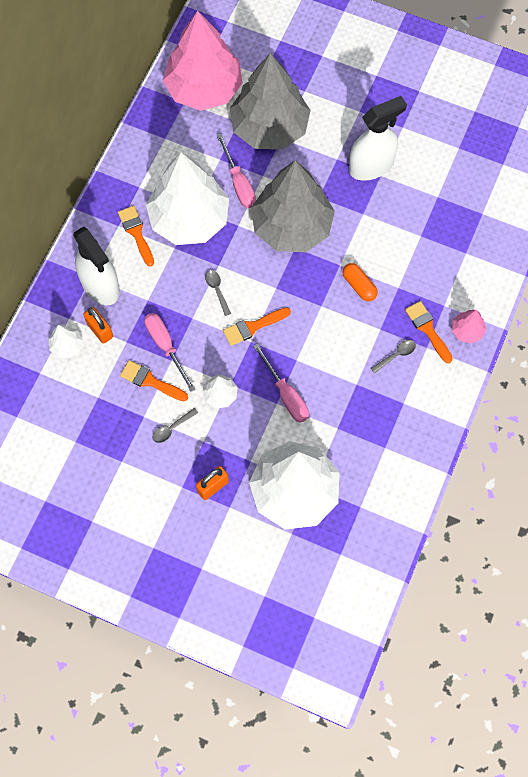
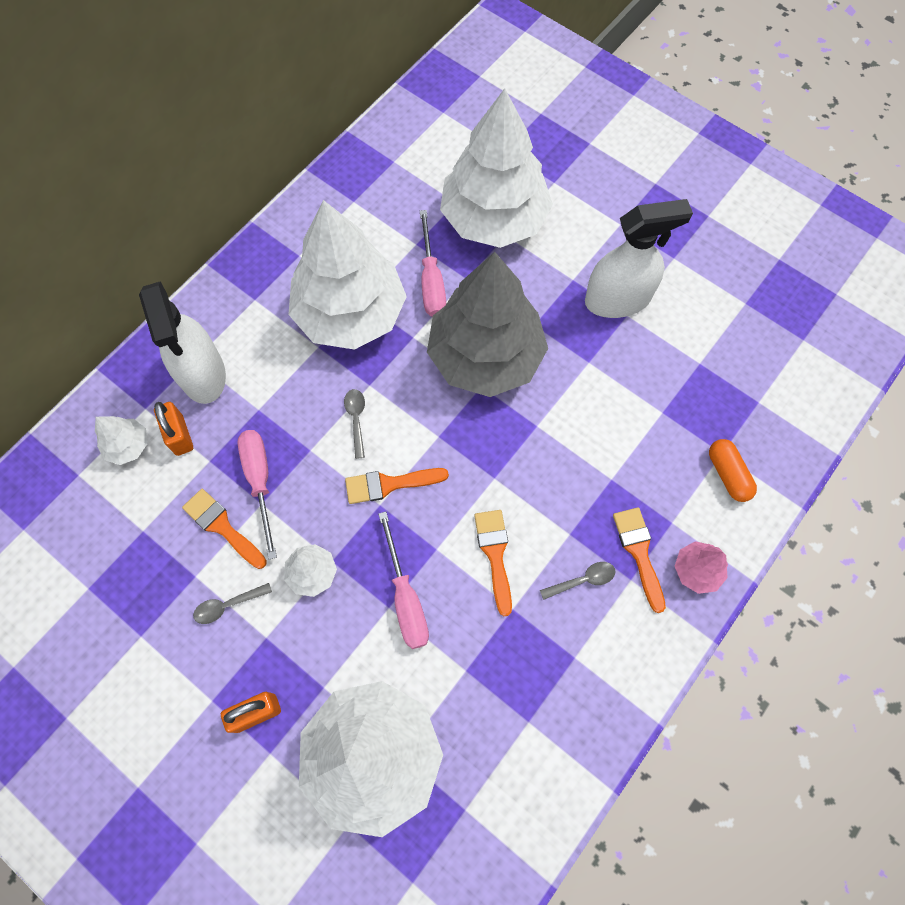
camera: 15 degrees right, 0 degrees up
(136, 233) = (274, 314): orange brush -> orange brush (495, 554)
(204, 88) = (424, 151): pink tree -> none
(269, 128) = (494, 218): grey tree -> white tree
(359, 286) = (556, 463): orange capsule -> orange capsule (728, 474)

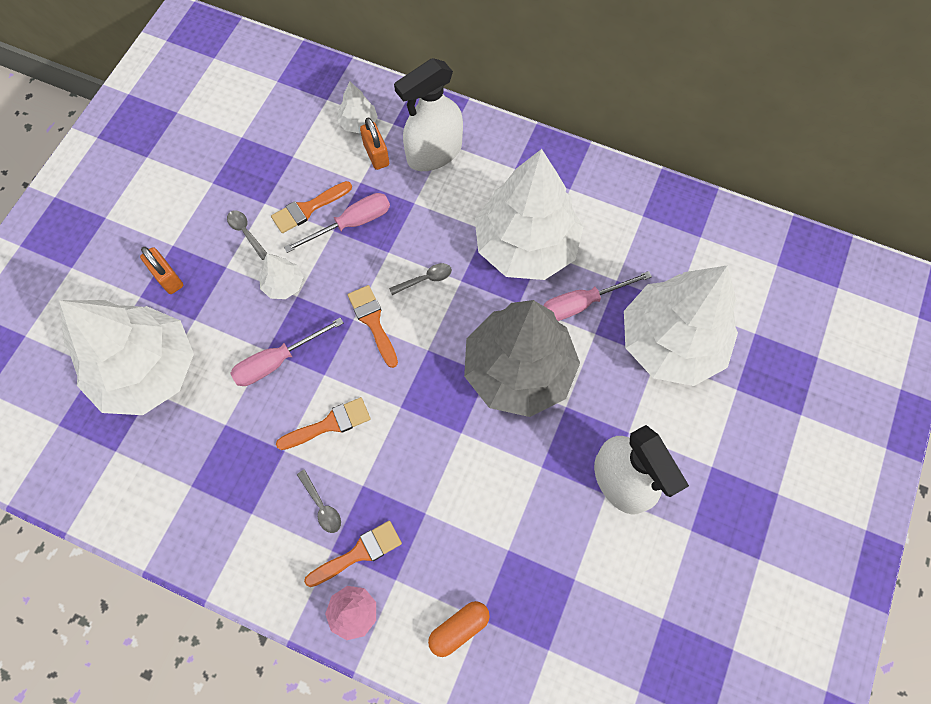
camera: 75 degrees right, 0 degrees up
(179, 435) = (376, 155): orange padlock -> orange padlock turned 75 degrees counterclockwise
(222, 526) = (308, 208): orange brush -> orange brush turned 150 degrees counterclockwise

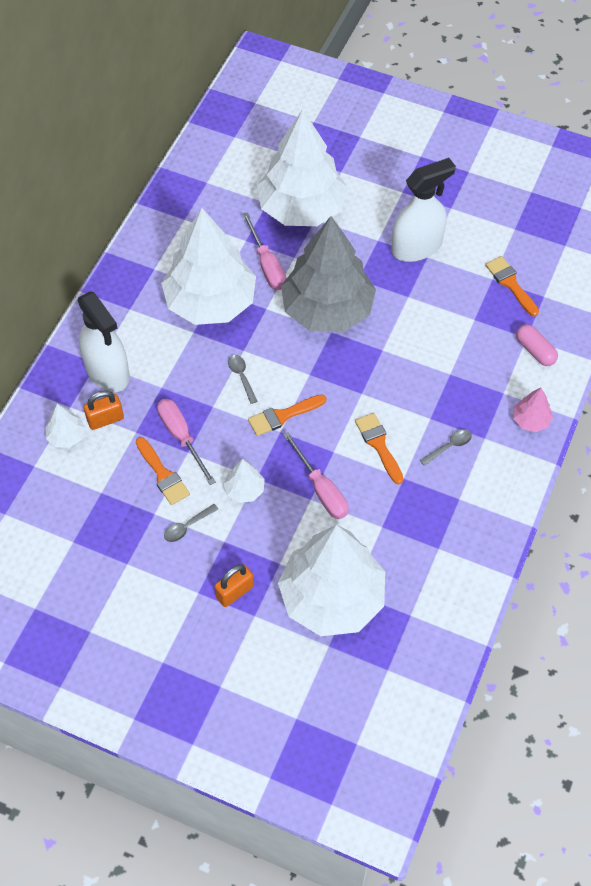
camera: 90 degrees left, 10 degrees down
(359, 553) = (485, 418): orange brush -> orange brush (510, 284)
(459, 628) = (535, 351): orange capsule -> pink capsule

